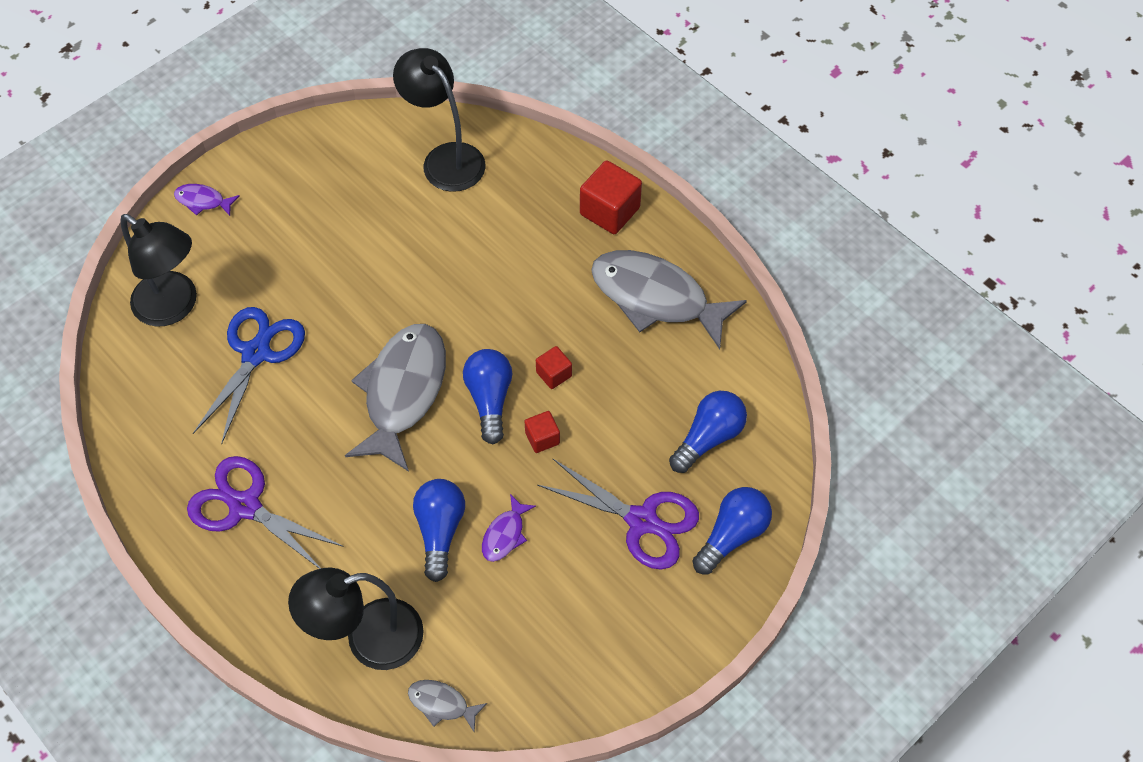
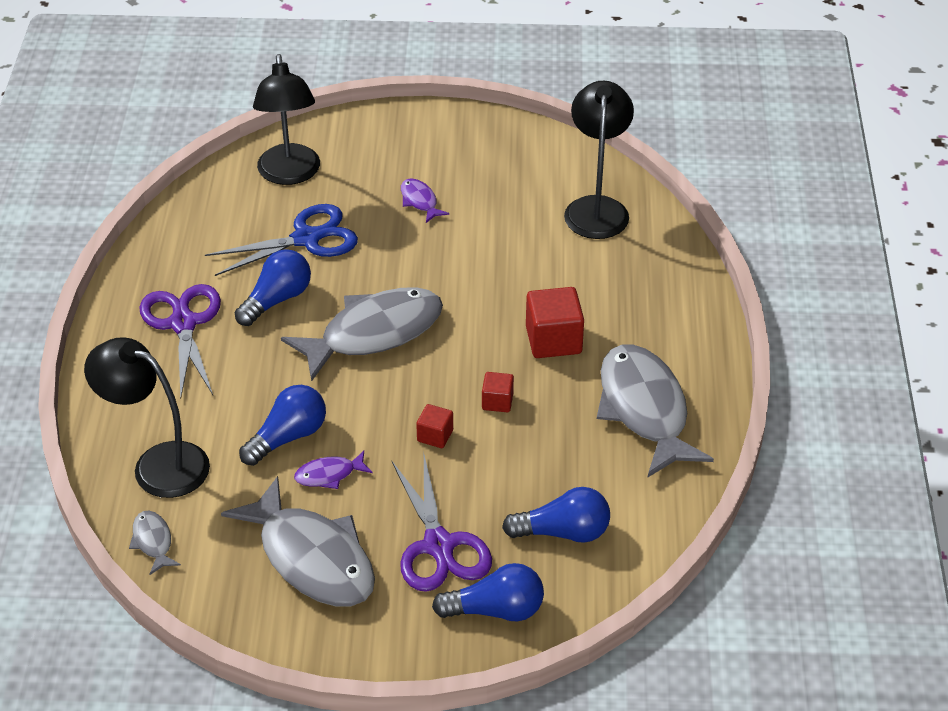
camera: 45 degrees right, 15 degrees down
(203, 201) = (388, 123): purple fish -> purple fish (420, 201)
(490, 399) = (429, 383): blue light bulb -> blue light bulb (277, 300)
(569, 609) = (312, 558): none -> grey fish
(609, 211) = (683, 326): red cube -> red cube (553, 340)

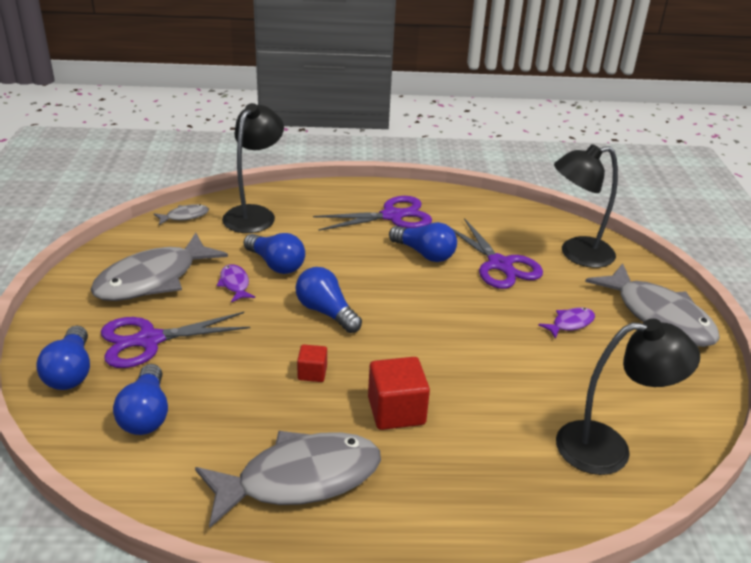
camera: 85 degrees right, 10 degrees down
(307, 239) = (500, 265): blue scissors -> purple scissors
(373, 333) = (392, 301): grey fish -> grey fish (659, 316)
(391, 390) = (326, 312): none -> blue light bulb
(435, 436) = (272, 336): red cube -> none

